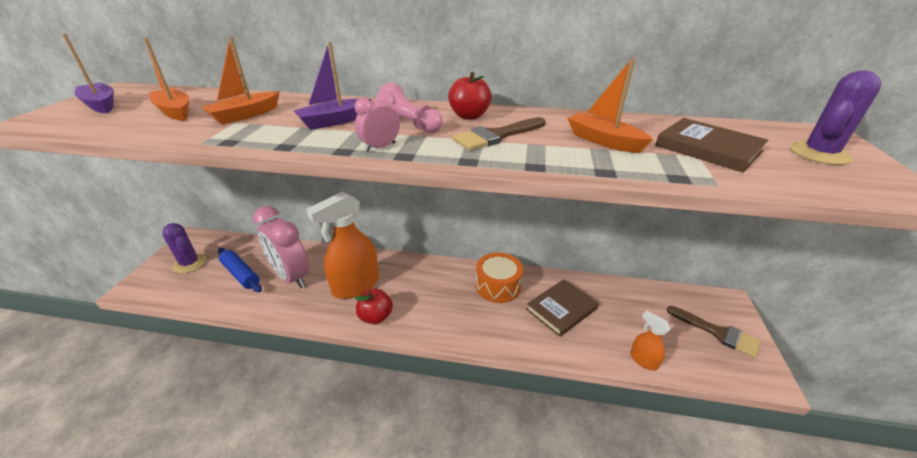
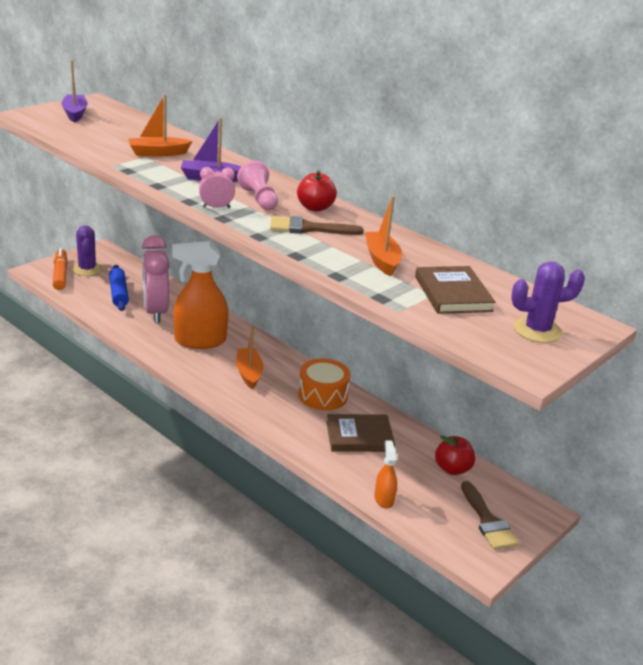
camera: 30 degrees right, 5 degrees down
(163, 281) = (60, 274): none -> orange marker
(175, 111) = (116, 135): orange boat -> orange boat (249, 373)
(376, 317) = (194, 368): red apple -> red apple (452, 469)

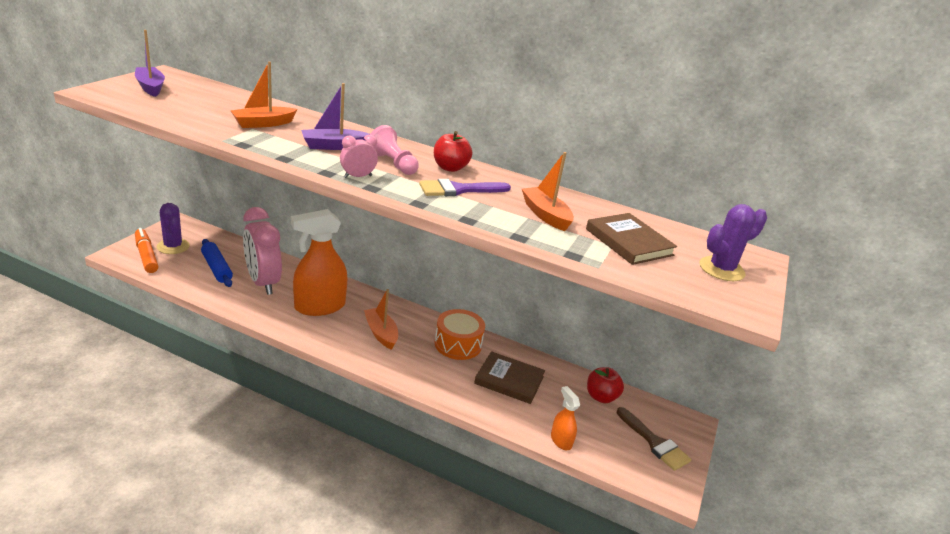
camera: 20 degrees left, 0 degrees up
(308, 228) = (458, 190): brown brush -> purple brush
(359, 436) = (509, 380): brown book -> brown book turned 45 degrees clockwise

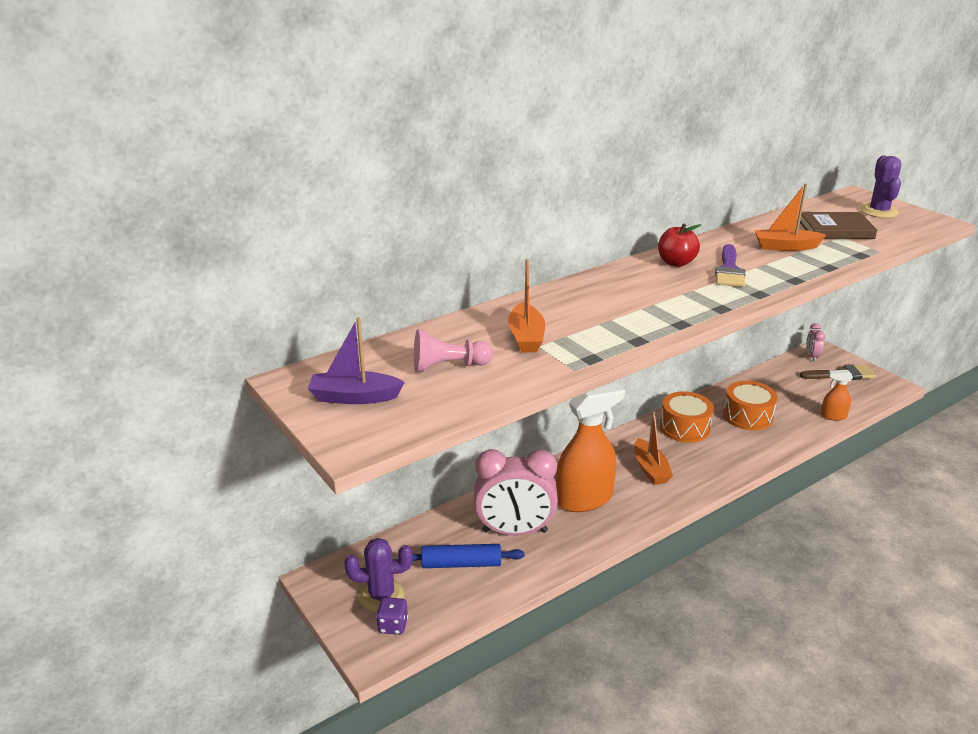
camera: 55 degrees left, 0 degrees up
(146, 255) = (393, 625): orange marker -> purple dice
(319, 307) = (584, 499): orange spray bottle -> orange spray bottle turned 120 degrees counterclockwise
(333, 146) = (607, 308): purple boat -> none
(357, 176) = (693, 310): pink clock -> pink clock (811, 356)
(381, 333) = (650, 469): orange boat -> orange boat turned 105 degrees counterclockwise
(393, 164) = (662, 287): pink pawn -> pink pawn (448, 366)
(509, 380) = (747, 416): brown book -> orange drum
(601, 397) = (781, 378): red apple -> none

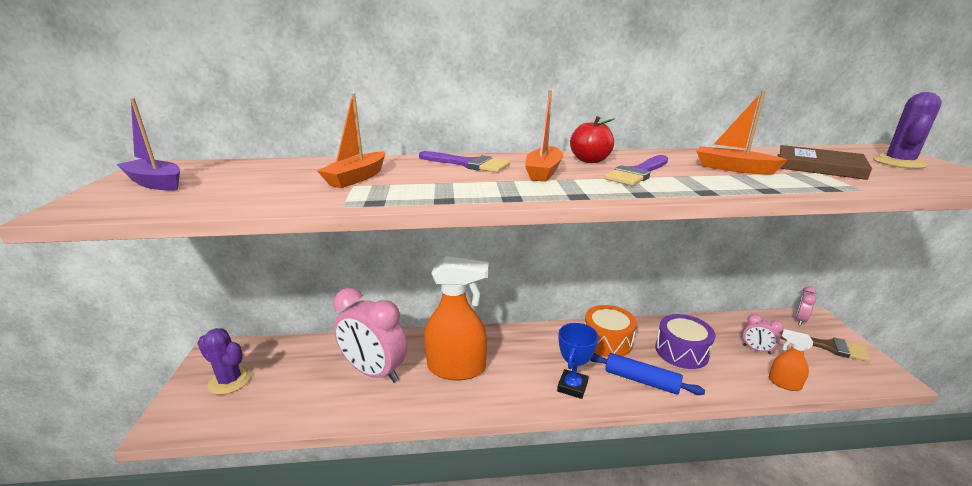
camera: 30 degrees right, 5 degrees down
(393, 625) = (204, 408): purple dice -> none
(448, 366) = (258, 181): pink pawn -> none
(461, 564) = (308, 381): blue rolling pin -> blue rolling pin (641, 380)
(587, 293) = (468, 164): none -> purple brush
(650, 469) = (540, 365): orange boat -> orange boat (543, 172)
(692, 477) = (572, 387): none -> blue trophy
(747, 416) = (681, 351): orange drum -> purple drum
(798, 394) = (756, 349): none -> pink clock

